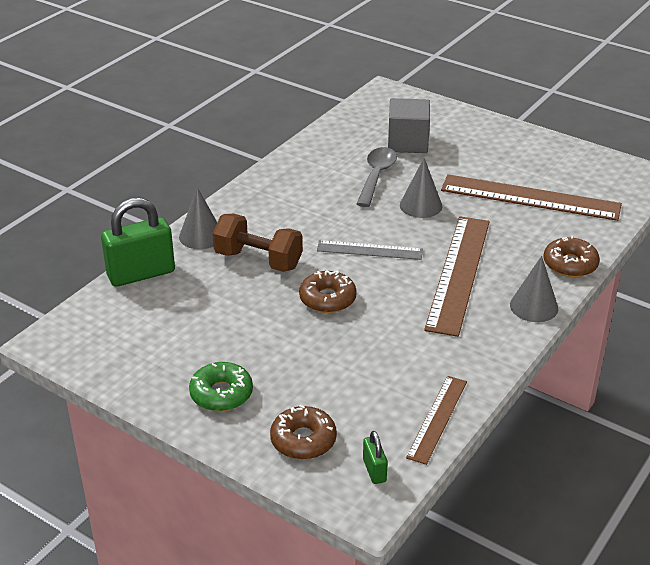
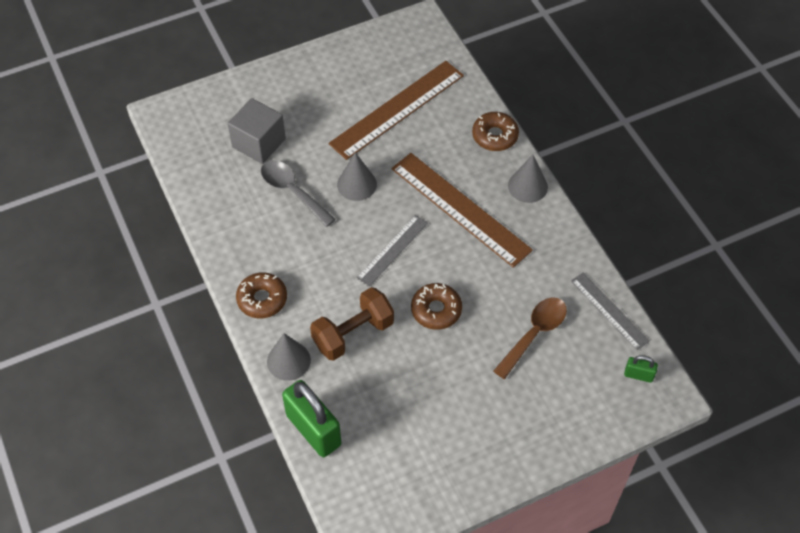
camera: 60 degrees left, 20 degrees up
(141, 274) = (313, 430): green padlock -> green padlock turned 45 degrees counterclockwise
(221, 394) = (505, 435): green donut -> none
(303, 440) = (585, 404): brown donut -> brown donut (262, 299)
(357, 373) = (534, 334): none -> brown spoon
(437, 419) = (609, 311): brown ruler -> grey ruler

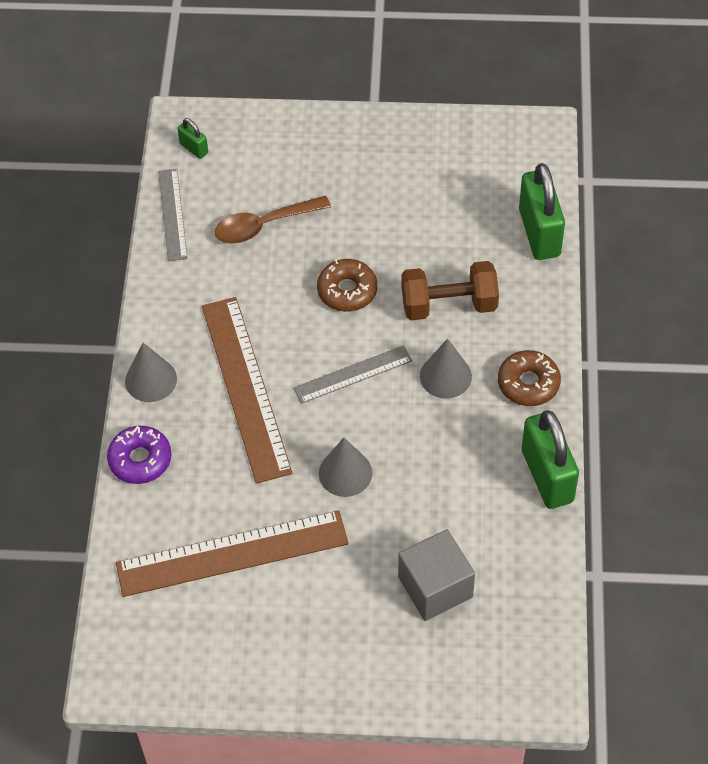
camera: 150 degrees left, 0 degrees up
(218, 240) = (547, 476): none -> green padlock
(288, 361) = (531, 307): grey cone -> grey cone (445, 376)
(293, 191) = (427, 499): grey spoon -> none
(495, 136) = (140, 459): brown donut -> purple donut

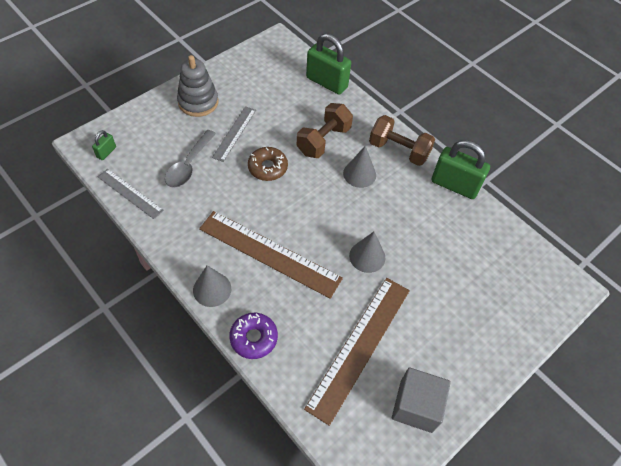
camera: 50 degrees left, 0 degrees up
(194, 148) = (106, 152): green padlock -> green padlock turned 60 degrees counterclockwise
(264, 225) = (189, 165): brown spoon -> grey spoon
(353, 153) = (198, 102): none -> grey stacking toy
(353, 374) = (316, 205): grey ruler -> grey ruler (234, 133)
(435, 587) = (471, 277): grey cube -> grey cube (416, 406)
(528, 383) = (398, 150): brown donut -> brown dumbbell

